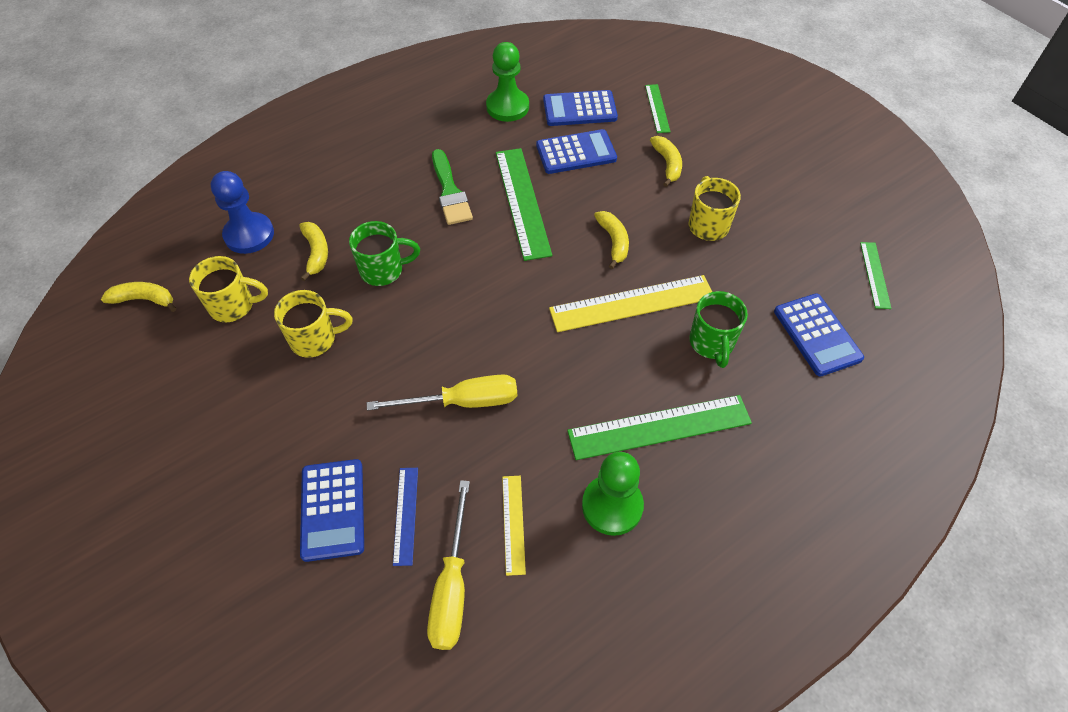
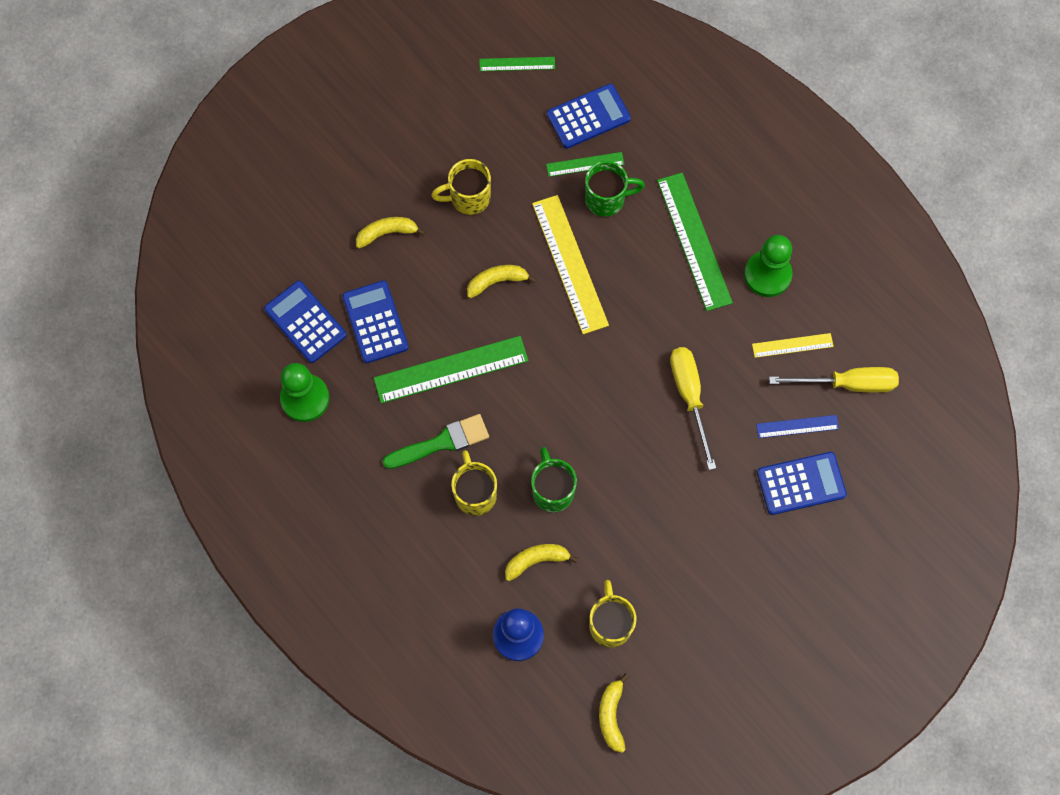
camera: 95 degrees left, 15 degrees up
(315, 339) = (640, 537): yellow mug -> yellow mug (475, 493)
(579, 109) = (305, 322): blue calculator -> blue calculator turned 150 degrees clockwise
(657, 108) = (300, 243): green ruler -> green ruler (585, 164)

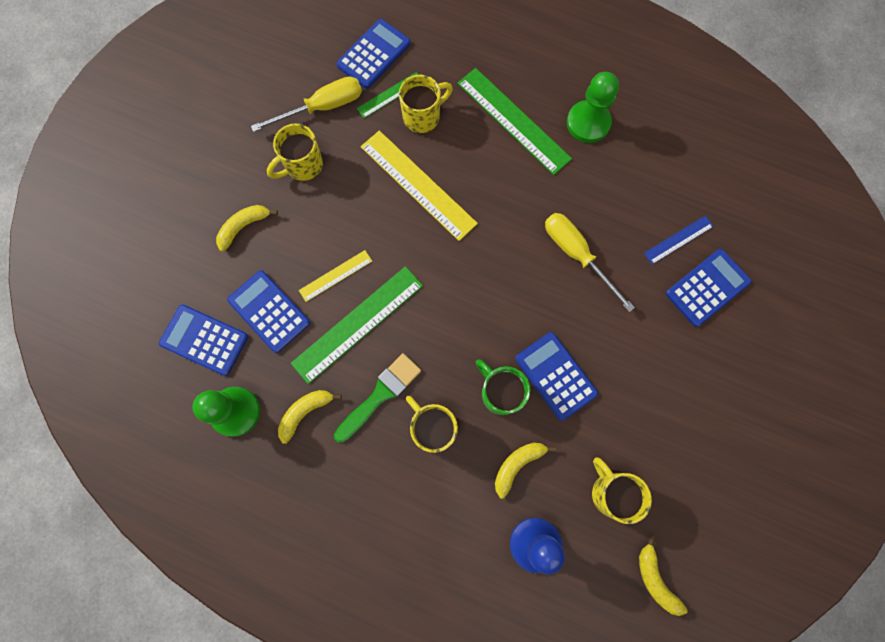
camera: 25 degrees left, 5 degrees up
(497, 281) = (362, 227): yellow banana -> yellow banana (305, 412)
(517, 64) = (292, 35): green ruler -> none
(606, 199) = (423, 116): green mug -> yellow mug
(612, 498) = (555, 376): none -> blue calculator
(792, 345) = (639, 173): yellow ruler -> yellow ruler (335, 276)
(847, 384) = (700, 185): yellow screwdriver -> yellow screwdriver (322, 107)

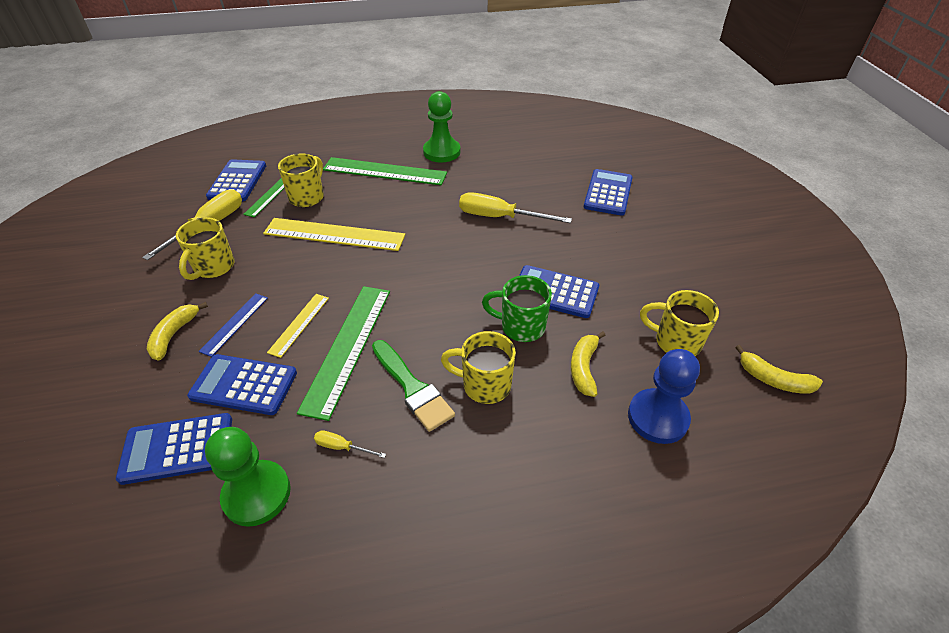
camera: 35 degrees left, 30 degrees down
(305, 412) = (342, 447): yellow banana -> yellow screwdriver
(380, 395) = (412, 388): green brush -> green brush turned 135 degrees clockwise
(678, 240) = (563, 179): blue ruler -> blue ruler (235, 324)

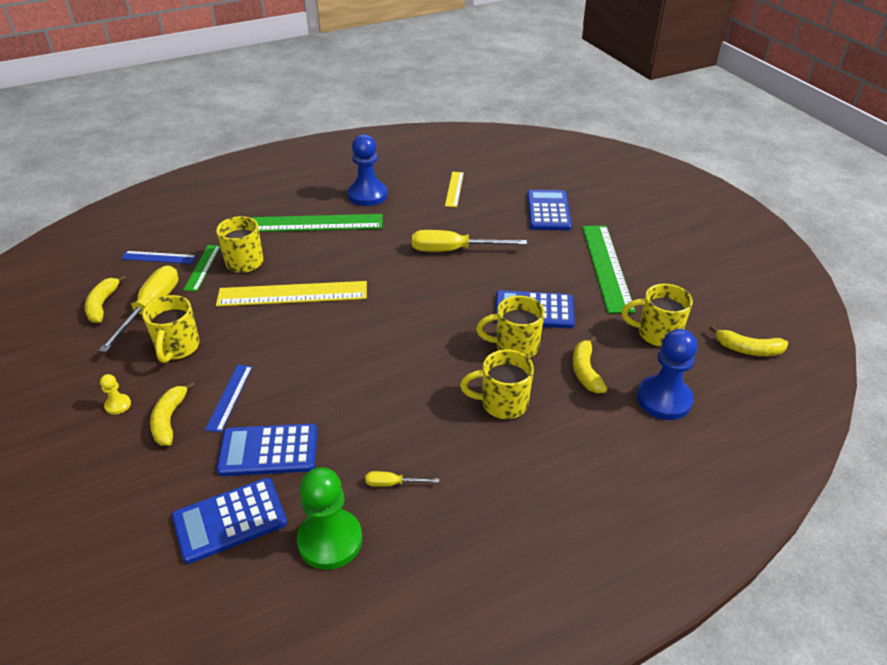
camera: 15 degrees left, 5 degrees down
(139, 311) = (118, 405): none -> yellow pawn
(172, 216) = (102, 305): none -> yellow banana
(237, 181) = (159, 257): blue calculator -> blue ruler
(299, 324) = (298, 385): yellow ruler -> yellow ruler (454, 189)
(348, 347) = (357, 396): green ruler -> green ruler (607, 267)
(412, 388) = (436, 419): green brush -> none
(441, 152) = (367, 195): green pawn -> blue pawn
(521, 326) = (515, 347): green mug -> yellow mug

